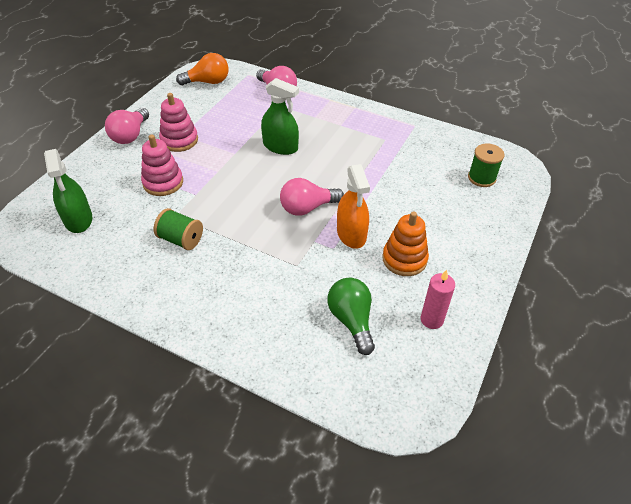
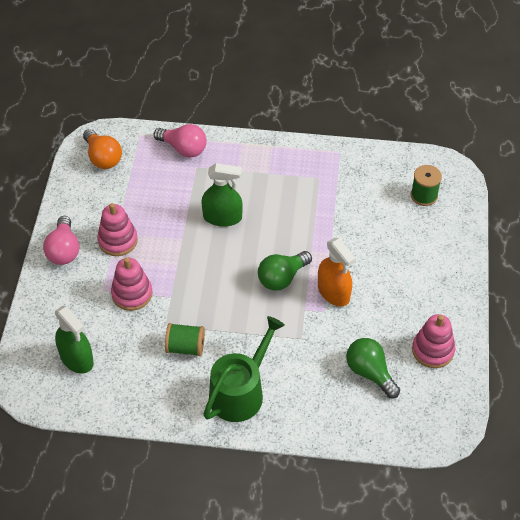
camera: 20 degrees left, 5 degrees up
(207, 296) = (240, 392): none -> green watering can
(208, 82) = (103, 158): orange light bulb -> orange light bulb turned 90 degrees clockwise
(307, 208) = (282, 278): pink light bulb -> green light bulb
(404, 259) = (389, 302): orange stacking toy -> none
(431, 319) = (433, 350): pink candle -> pink stacking toy

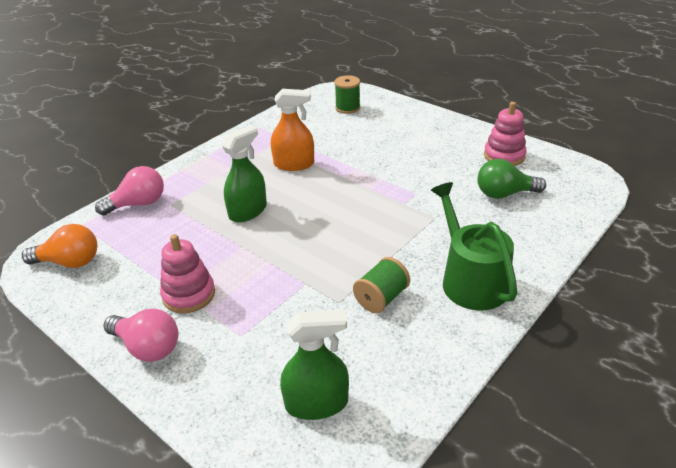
camera: 55 degrees left, 15 degrees down
(132, 294) = (271, 312): pink stacking toy -> none
(282, 278) = (356, 203): green light bulb -> none
(333, 292) = (400, 181): orange spray bottle -> orange spray bottle (294, 164)

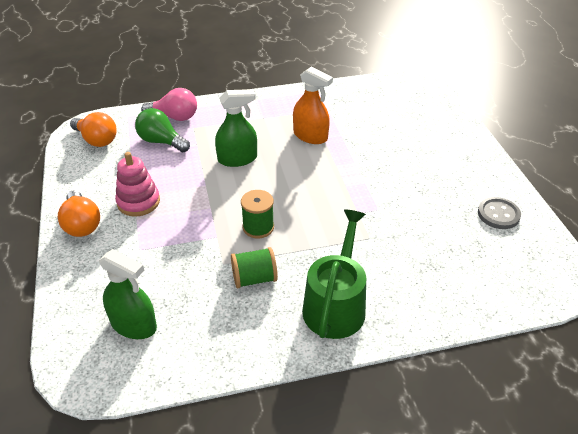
camera: 35 degrees right, 5 degrees up
(147, 347) = (82, 224): pink light bulb -> orange light bulb
(347, 108) = (408, 104): green spool -> green spool (258, 227)
(504, 156) = (498, 214): pink stacking toy -> grey button
(504, 194) = (454, 249): green light bulb -> green light bulb (161, 142)

